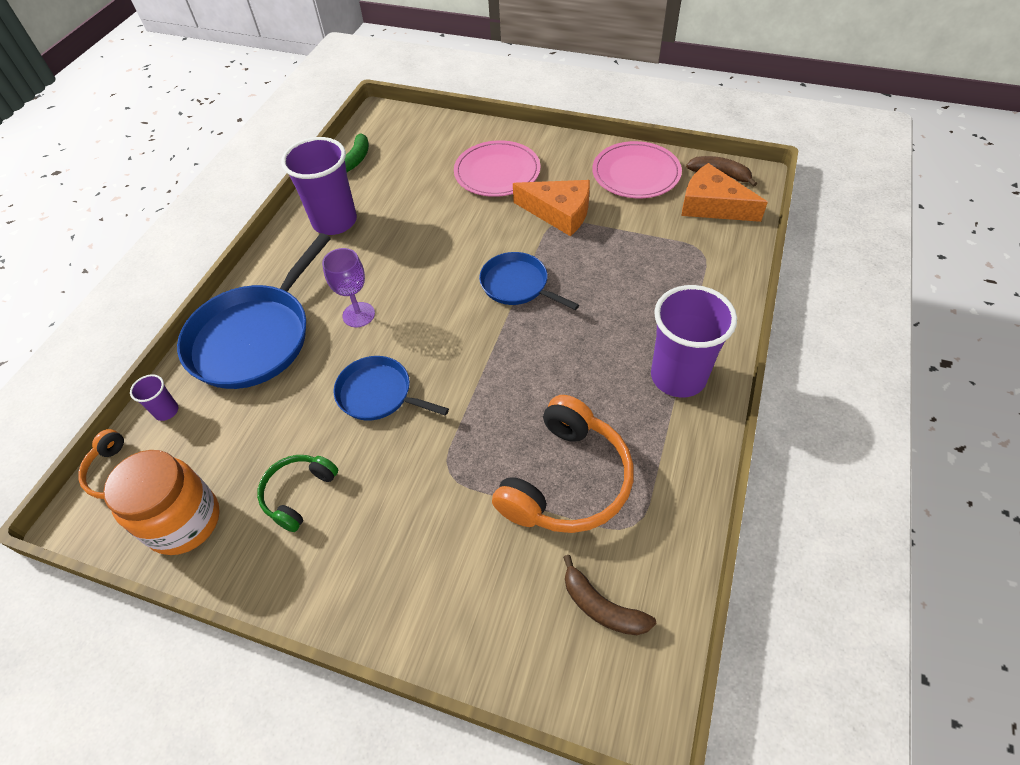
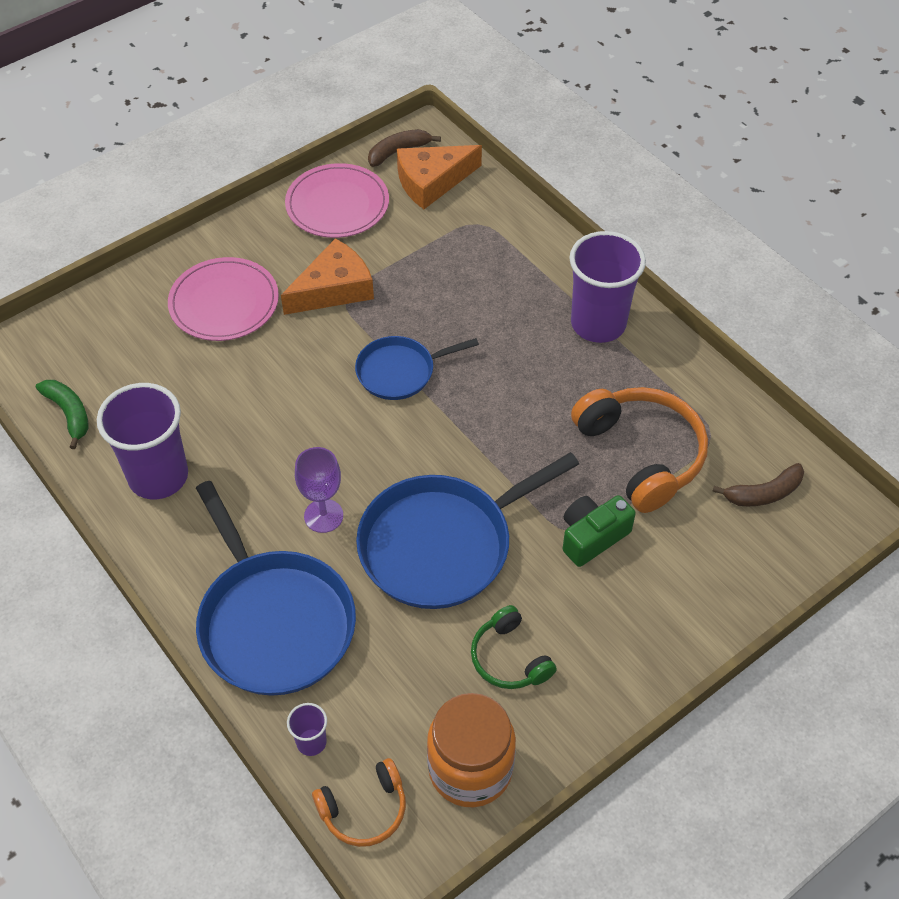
camera: 60 degrees left, 0 degrees up
(378, 394) = (442, 544): blue pan -> blue pan, size x1.77
(453, 489) = (592, 537): none -> green camera

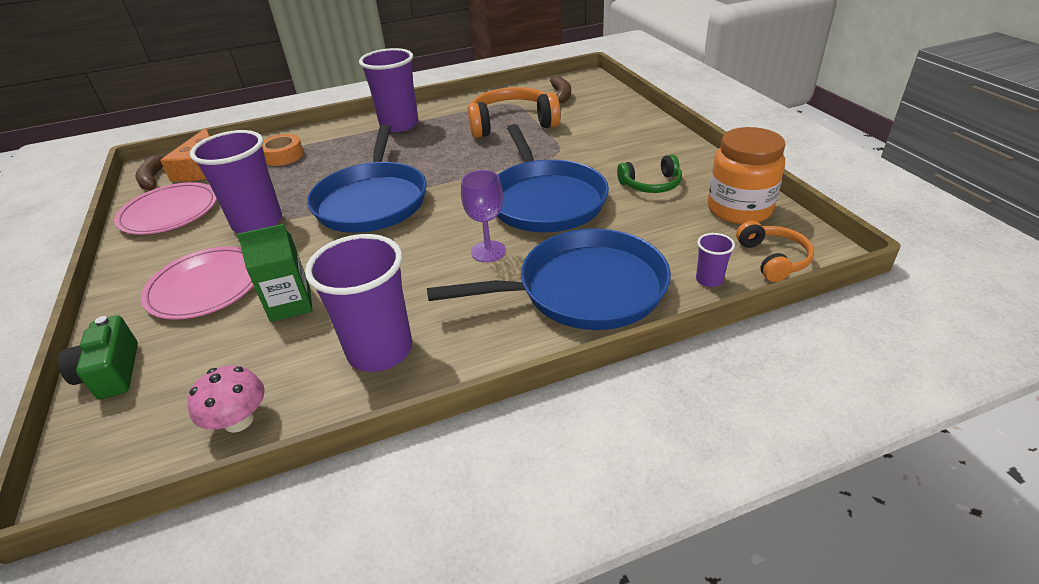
camera: 70 degrees left, 15 degrees down
(69, 414) = (239, 420): green banana -> pink mushroom
(209, 381) = (290, 304): none -> green carton
(334, 289) = (257, 223): orange cheese -> purple cup
(400, 371) = (372, 201): blue pan -> blue pan, size x1.77
(480, 240) = (283, 156): none -> orange tape
(592, 537) = (566, 146): green camera -> green camera (111, 373)

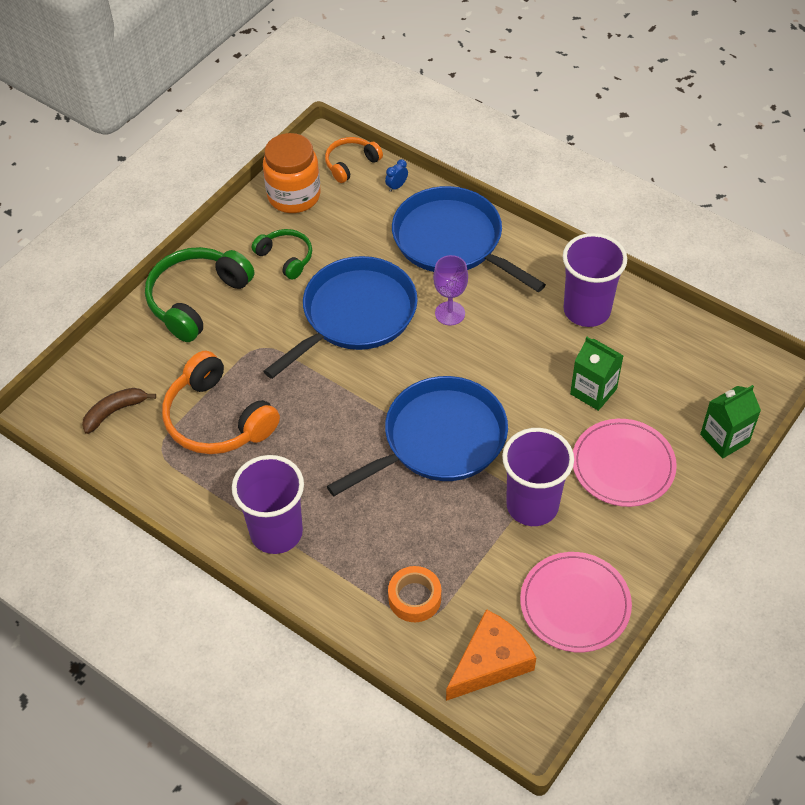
camera: 125 degrees left, 15 degrees up
(111, 373) = (724, 438): green camera -> green carton
(153, 179) = (543, 695): brown banana -> none
(239, 420) = (686, 338): pink mushroom -> none
(638, 137) = (196, 299): none -> green headphones
(709, 280) = (396, 186): purple cup -> blue clock

